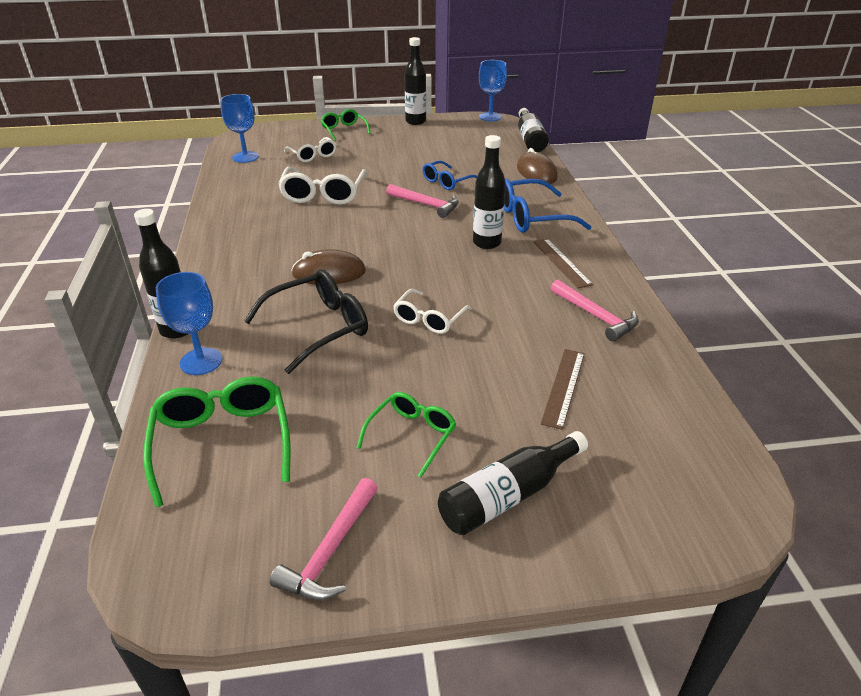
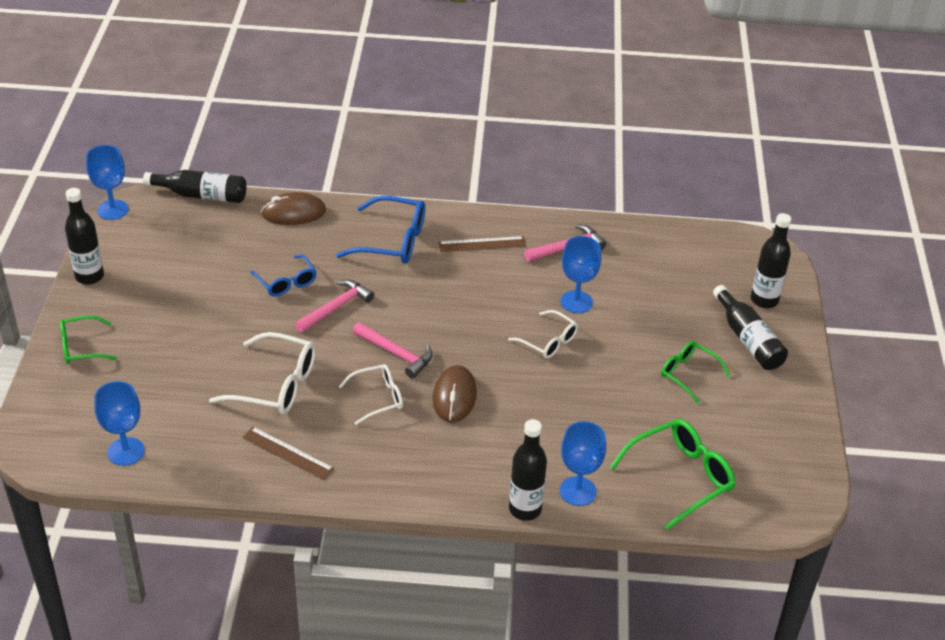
camera: 80 degrees left, 5 degrees up
(222, 442) = (681, 477): green glasses -> green glasses turned 150 degrees clockwise
(313, 155) = (154, 385): white glasses -> white glasses (378, 398)
(319, 327) = (544, 411): black glasses -> none
(331, 551) = (784, 426): pink hammer -> pink hammer (396, 353)
(486, 243) = (432, 281): black bottle -> black bottle (764, 300)
(504, 331) = (576, 302): none -> blue goblet
(531, 217) = (393, 241): blue glasses -> blue glasses turned 75 degrees counterclockwise
(563, 387) = (649, 288): brown ruler -> brown ruler (287, 453)

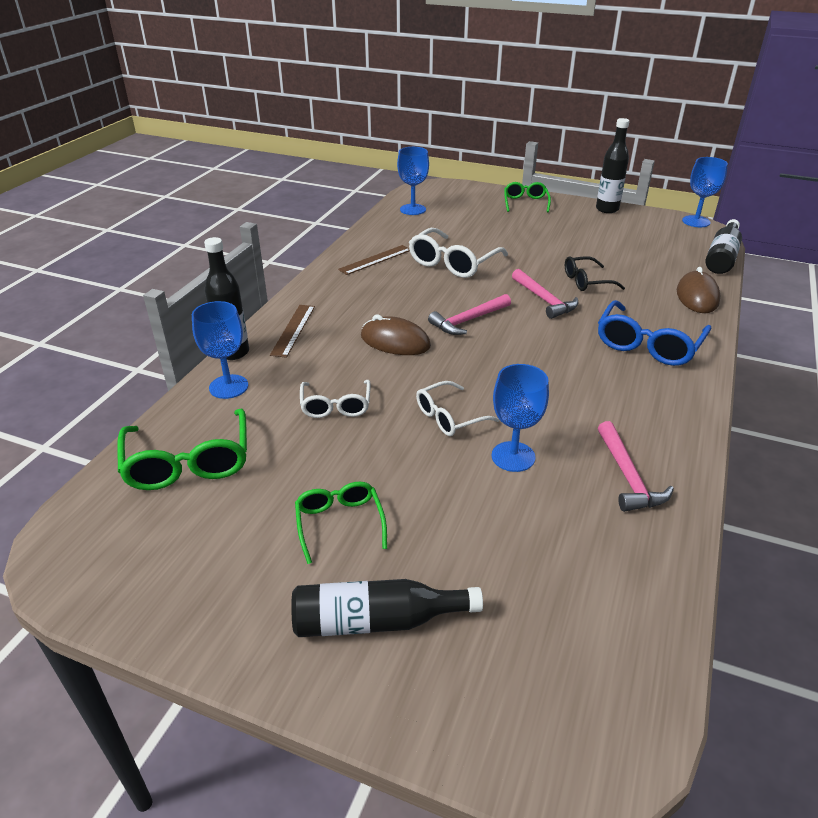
camera: 110 degrees right, 5 degrees down
(286, 282) = (586, 281): blue glasses -> black glasses
(378, 398) = (414, 303): white glasses -> white glasses (336, 406)
(482, 244) = (639, 404): brown ruler -> brown ruler (293, 330)
(688, 374) = (339, 523): green glasses -> green glasses turned 75 degrees counterclockwise
(764, 300) = (460, 685): black bottle -> none

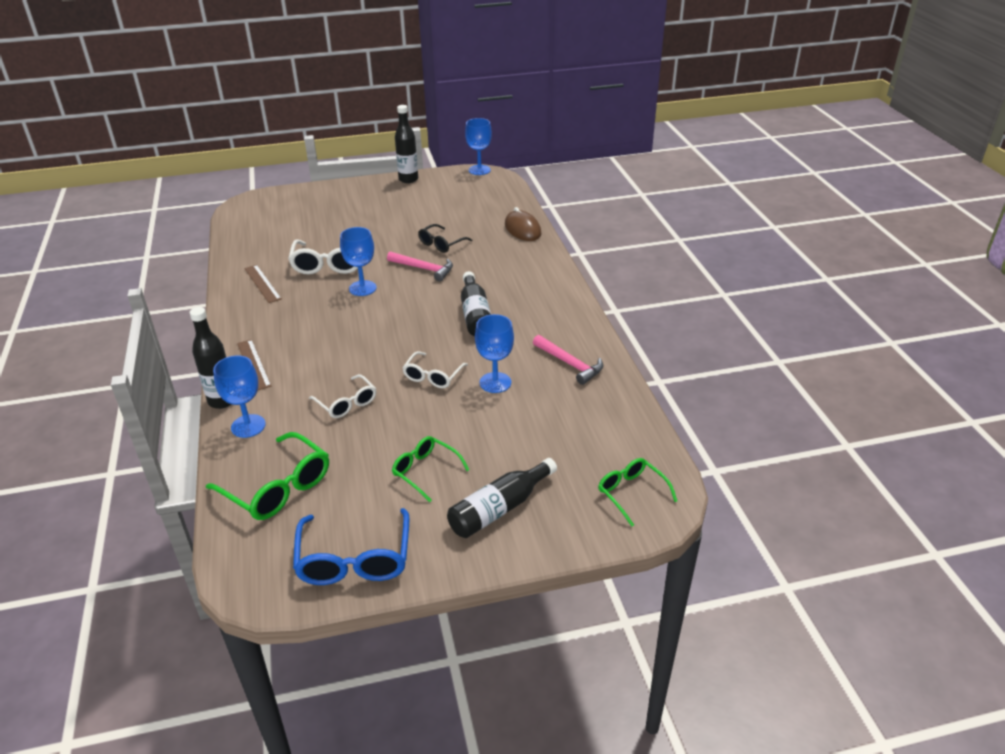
camera: 35 degrees left, 0 degrees up
(375, 260) = (262, 283): brown ruler -> brown ruler turned 45 degrees counterclockwise
(395, 341) = (344, 341): brown mouse -> none
(413, 209) = (250, 229): blue goblet -> blue goblet (362, 288)
(468, 320) = (383, 305): pink hammer -> none
(525, 203) = (340, 193): green glasses -> green glasses (631, 493)
(648, 345) = (518, 276): blue glasses -> blue glasses (354, 560)
(722, 257) = (517, 193): black bottle -> black bottle (475, 314)

